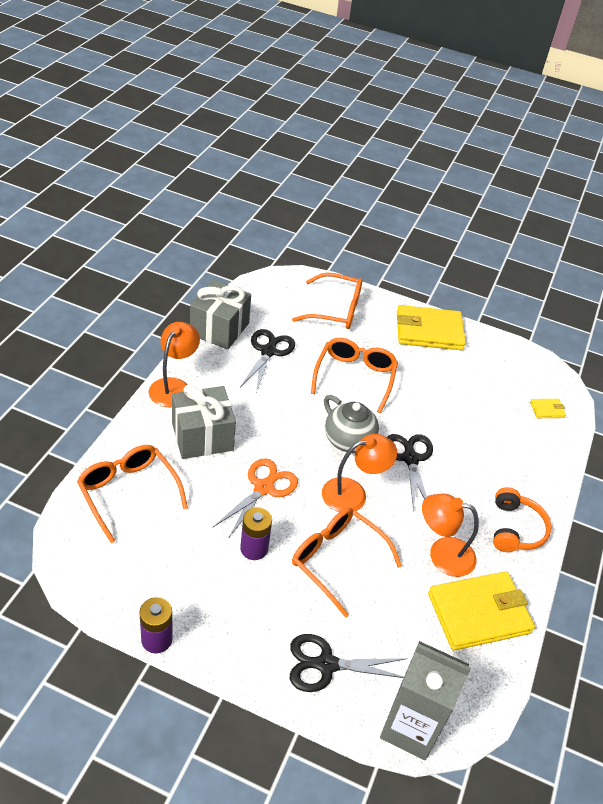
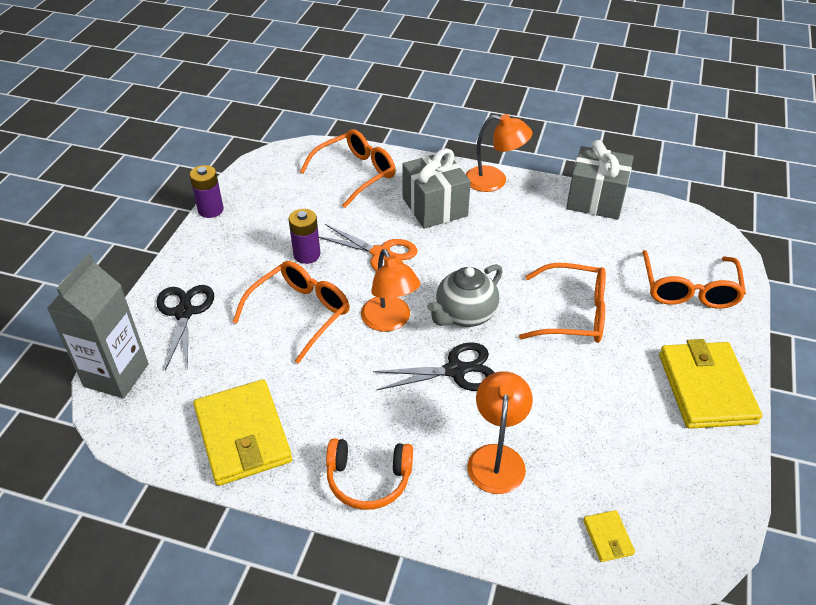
camera: 90 degrees right, 0 degrees up
(268, 352) = (579, 239): black scissors -> none
(442, 554) = (319, 401): orange lamp -> orange lamp (497, 457)

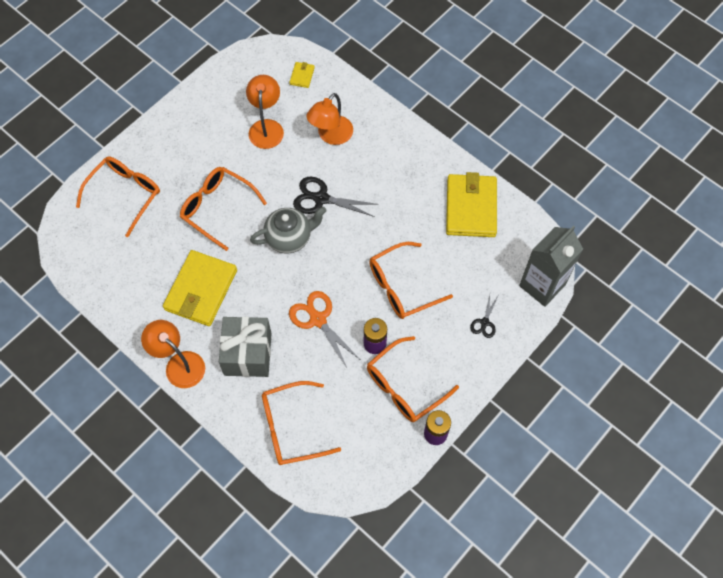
camera: 155 degrees left, 20 degrees up
(184, 313) = (484, 322): black scissors -> black scissors, size x0.56
(257, 233) = (405, 386): none -> orange glasses
(368, 479) = (408, 152): orange headphones -> none
(390, 321) = (343, 254): orange lamp -> orange lamp (266, 127)
(596, 200) = (115, 305): grey gift -> none
(706, 388) = (181, 126): yellow wallet -> yellow wallet (201, 290)

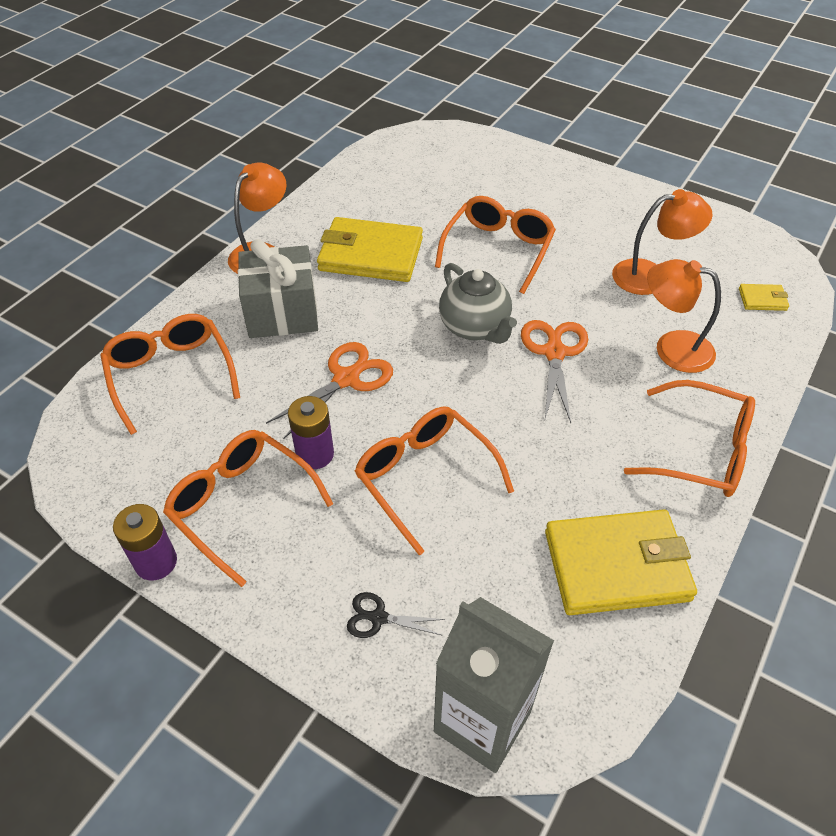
camera: 80 degrees right, 15 degrees down
(124, 195) = (489, 170): orange glasses -> orange glasses (700, 451)
(321, 198) = (554, 353): black scissors -> orange scissors

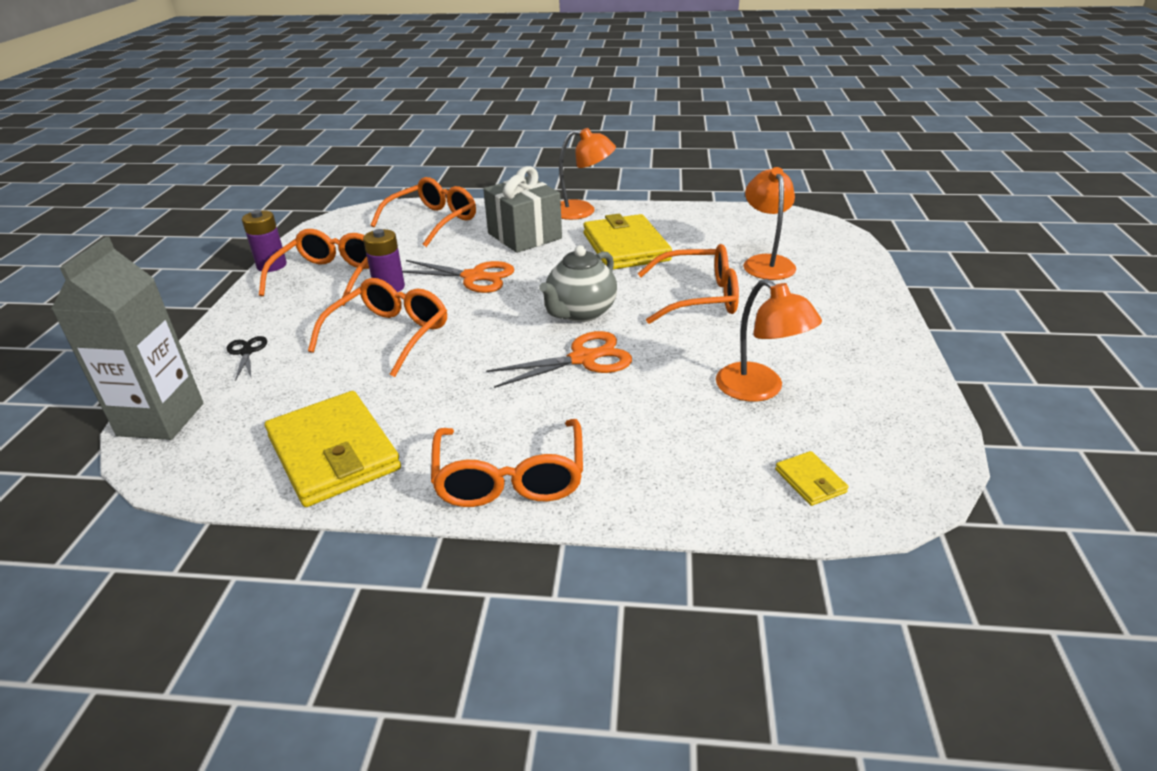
camera: 65 degrees right, 15 degrees down
(672, 348) = (654, 427): orange lamp -> orange lamp (766, 262)

